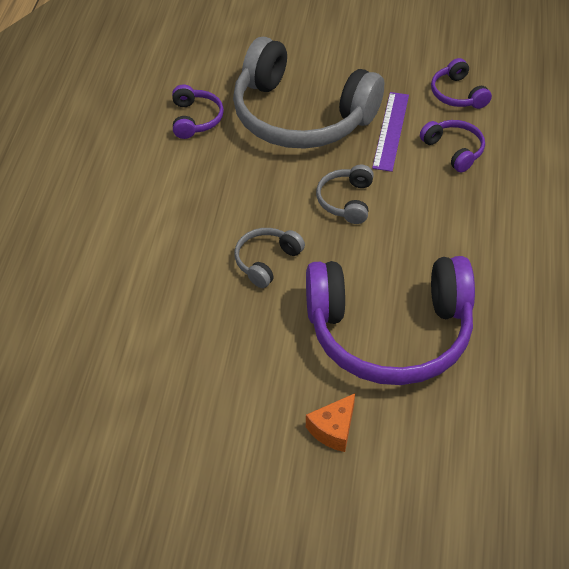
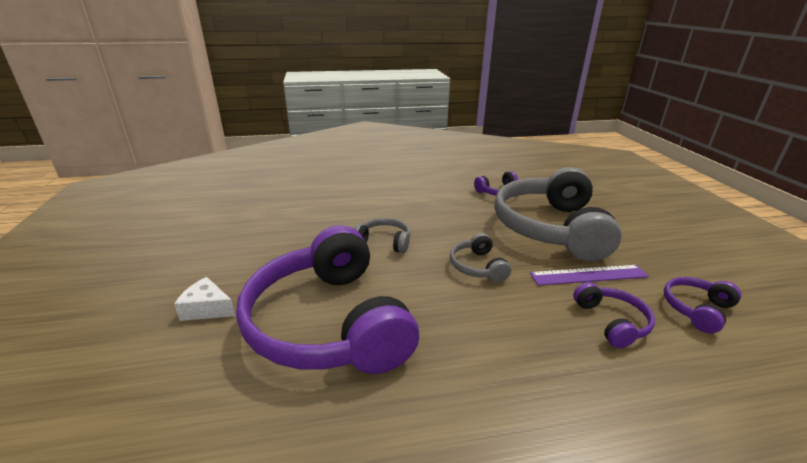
camera: 70 degrees right, 20 degrees down
(333, 429) = (207, 309): orange cheese -> white cheese
(346, 201) = (477, 266): grey headphones -> grey headphones turned 90 degrees counterclockwise
(454, 150) = (612, 322): purple headphones -> purple headphones turned 45 degrees counterclockwise

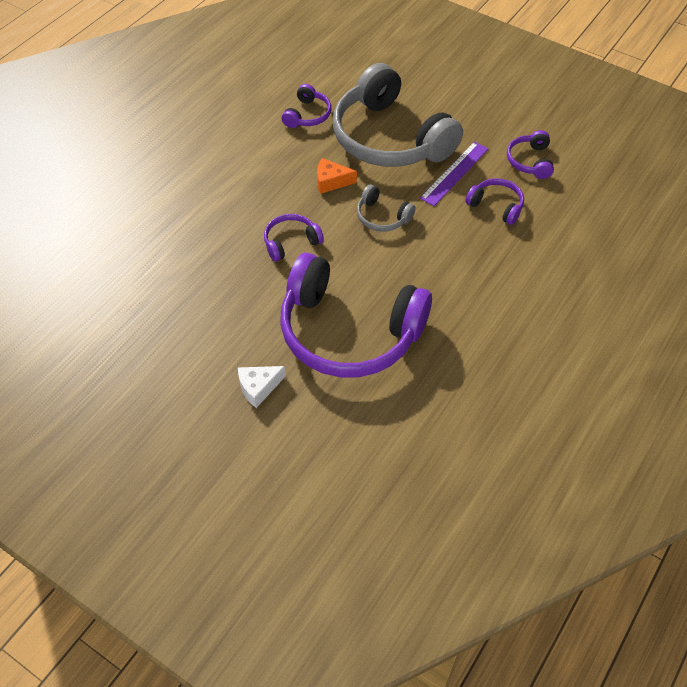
camera: 45 degrees left, 25 degrees up
(384, 242) = (291, 242): grey headphones -> purple headphones
(466, 228) = (331, 181): none -> orange cheese

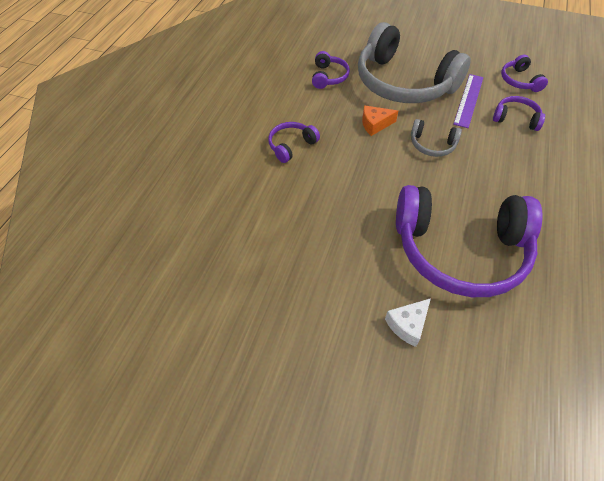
camera: 15 degrees left, 0 degrees up
(291, 242) = (367, 181): purple headphones -> purple headphones (291, 146)

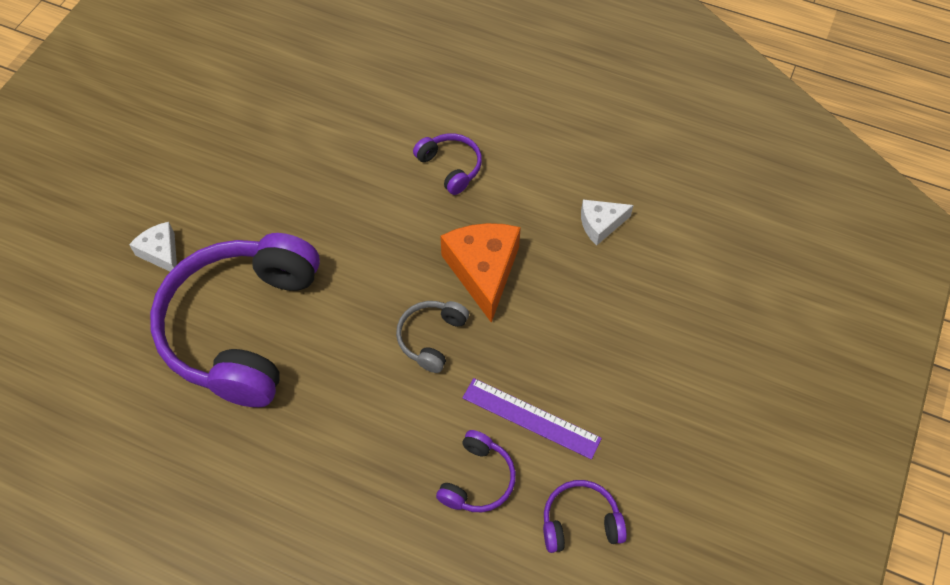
camera: 95 degrees right, 5 degrees up
(328, 77) = (600, 224): purple headphones -> white cheese
(375, 124) = (483, 271): orange cheese -> orange cheese, size x1.78
(403, 83) = (581, 327): grey headphones -> none

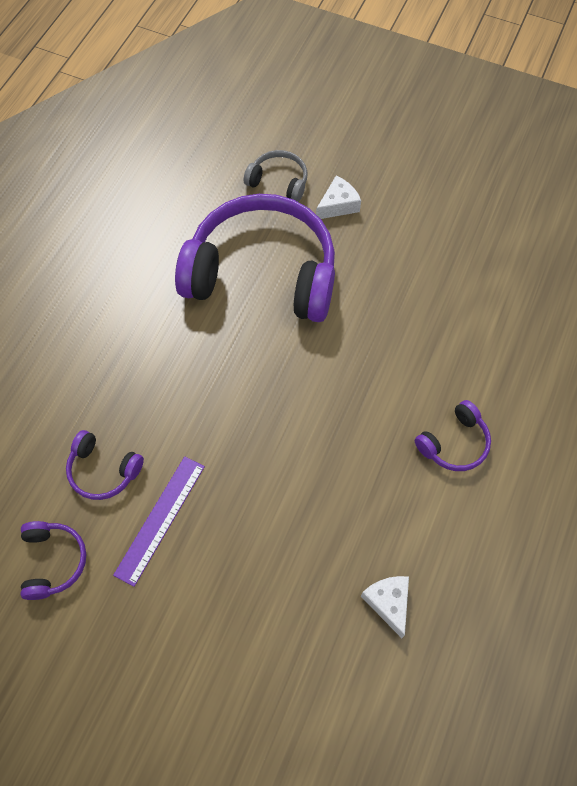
camera: 90 degrees right, 5 degrees up
(431, 338) = (248, 428): grey headphones -> grey headphones (278, 182)
(483, 271) = (324, 476): orange cheese -> none

